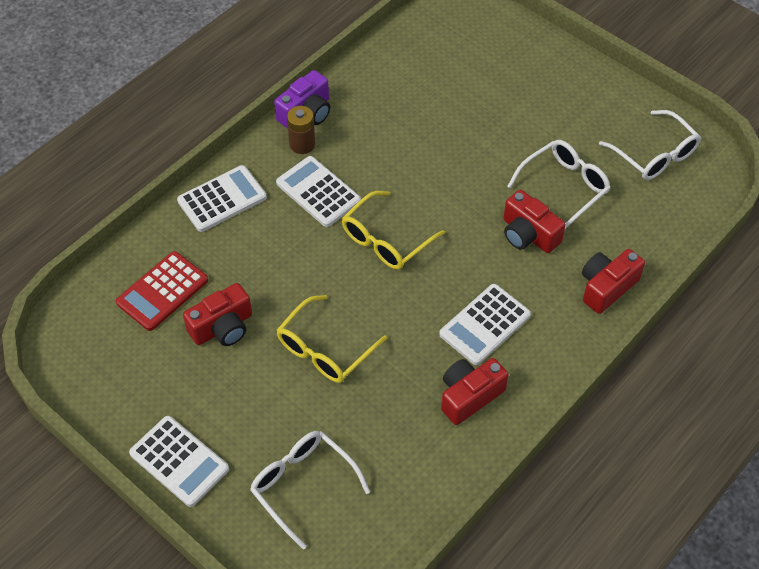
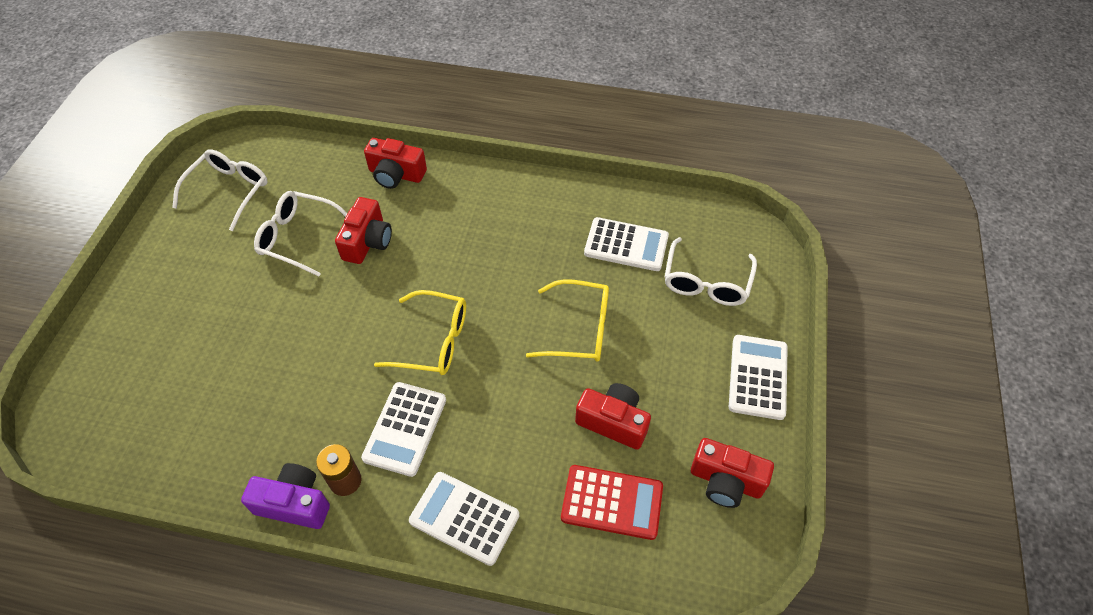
camera: 120 degrees left, 0 degrees up
(469, 396) = (553, 216): red camera -> red camera (725, 481)
(485, 325) = (481, 233): white calculator -> white calculator (626, 245)

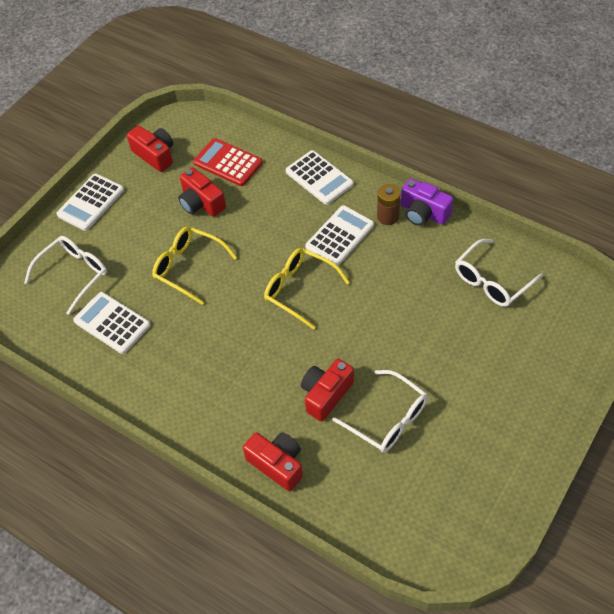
camera: 155 degrees left, 0 degrees up
(229, 191) = (449, 499): white glasses -> white glasses (491, 281)

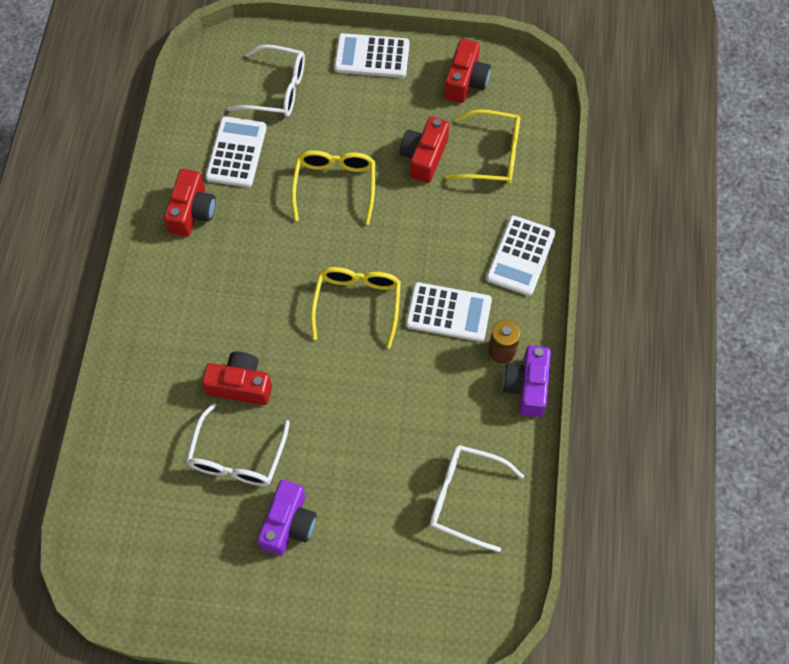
camera: 60 degrees right, 10 degrees up
(228, 163) = (493, 155): red calculator -> yellow glasses
(277, 464) = (144, 374): red camera -> red camera (192, 211)
(462, 402) = (288, 524): none -> purple camera

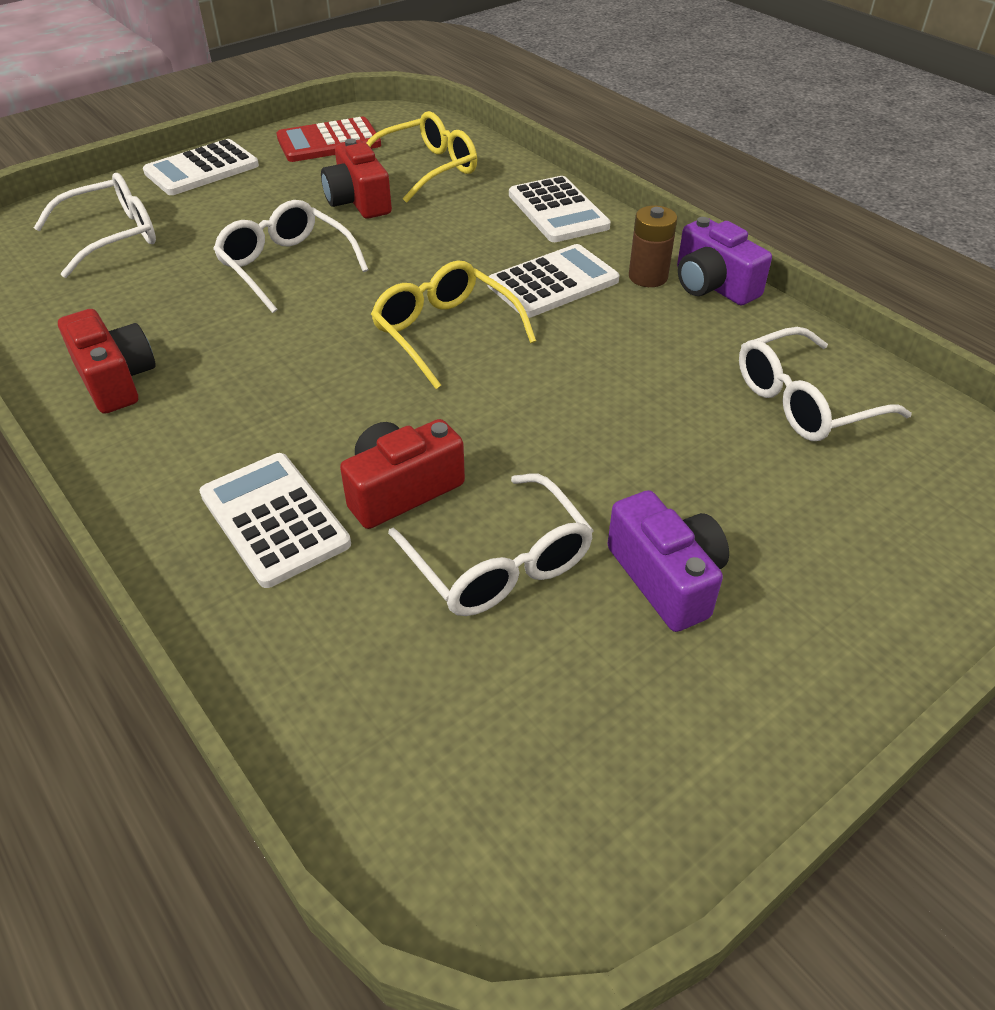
camera: 45 degrees left, 20 degrees down
(236, 152) = (118, 303): white calculator -> white calculator (274, 519)
(335, 186) = (286, 266): yellow glasses -> white glasses
(465, 81) = (329, 142): red camera -> red calculator

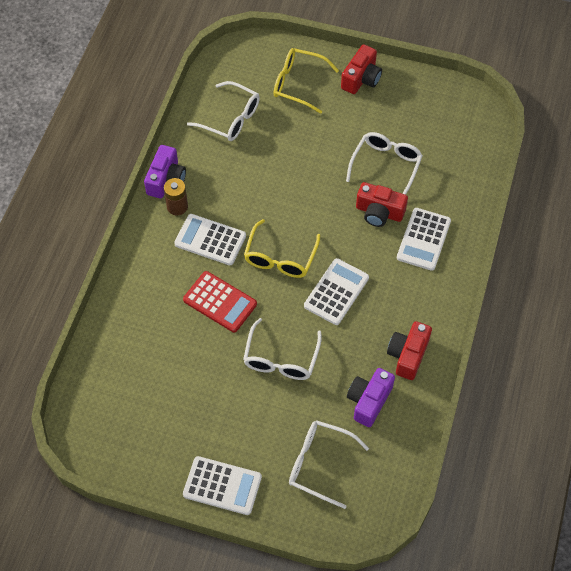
camera: 125 degrees left, 15 degrees up
(329, 142) = (140, 443): red calculator -> red calculator (220, 302)
(358, 201) = (197, 373): red camera -> red camera (361, 78)
(427, 169) = (136, 365): yellow glasses -> yellow glasses (298, 84)
(558, 211) = (140, 274): white calculator -> white calculator (336, 292)
(666, 578) = (354, 121): purple camera -> purple camera (369, 401)

